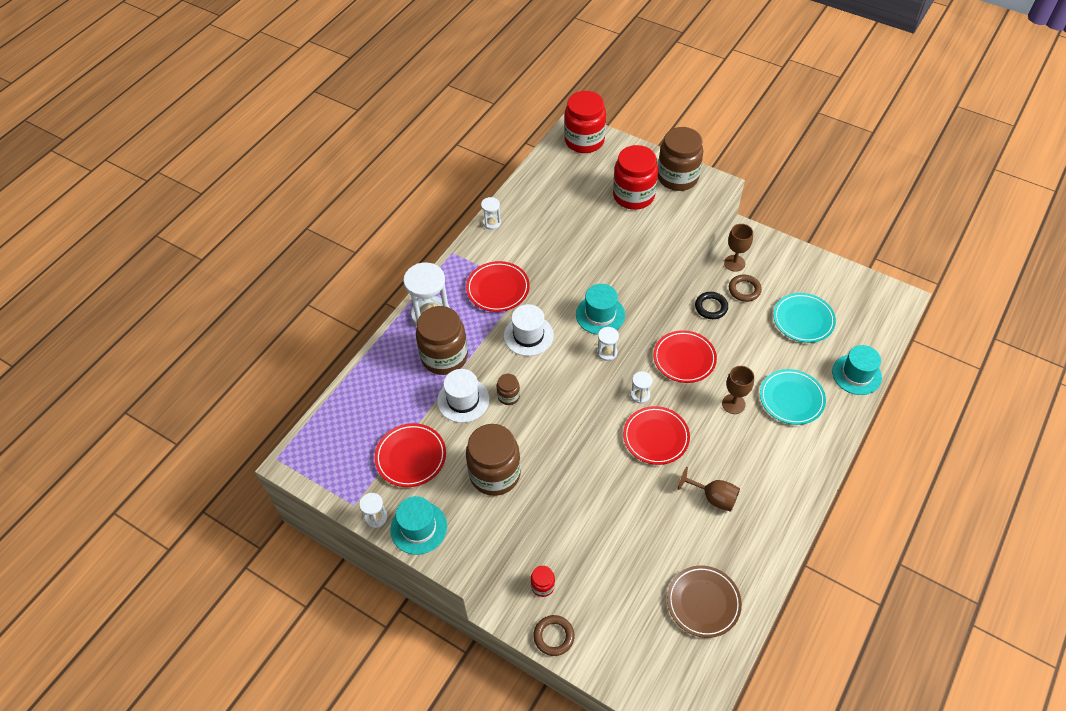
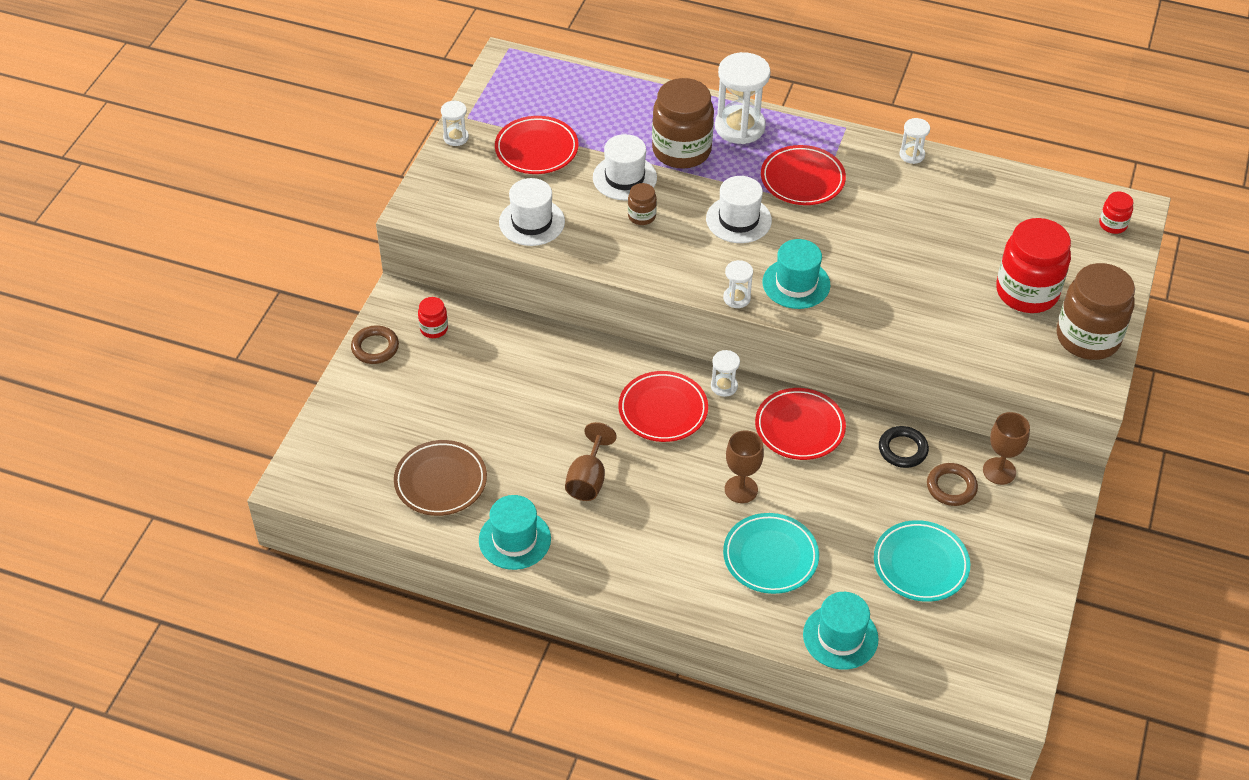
camera: 75 degrees right, 5 degrees down
(418, 528) = (450, 172): turquoise hat -> turquoise hat (514, 539)
(495, 474) = (532, 222): brown jar -> white hat
(584, 141) = (1112, 224): red jar -> red jar, size x0.46

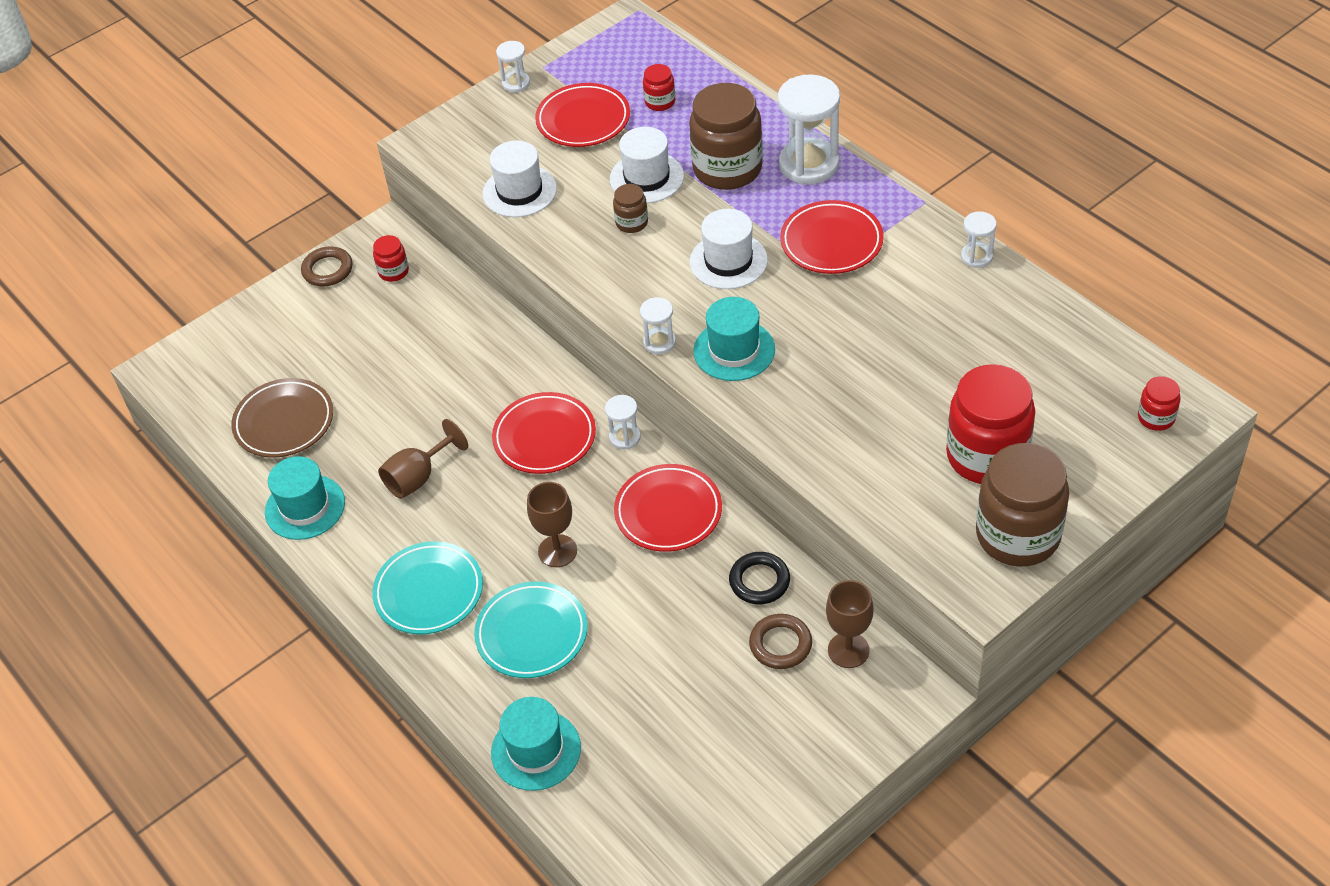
camera: 35 degrees right, 0 degrees up
(587, 116) = (660, 102): none -> red jar
(920, 564) = (680, 713): turquoise plate -> turquoise plate (429, 592)

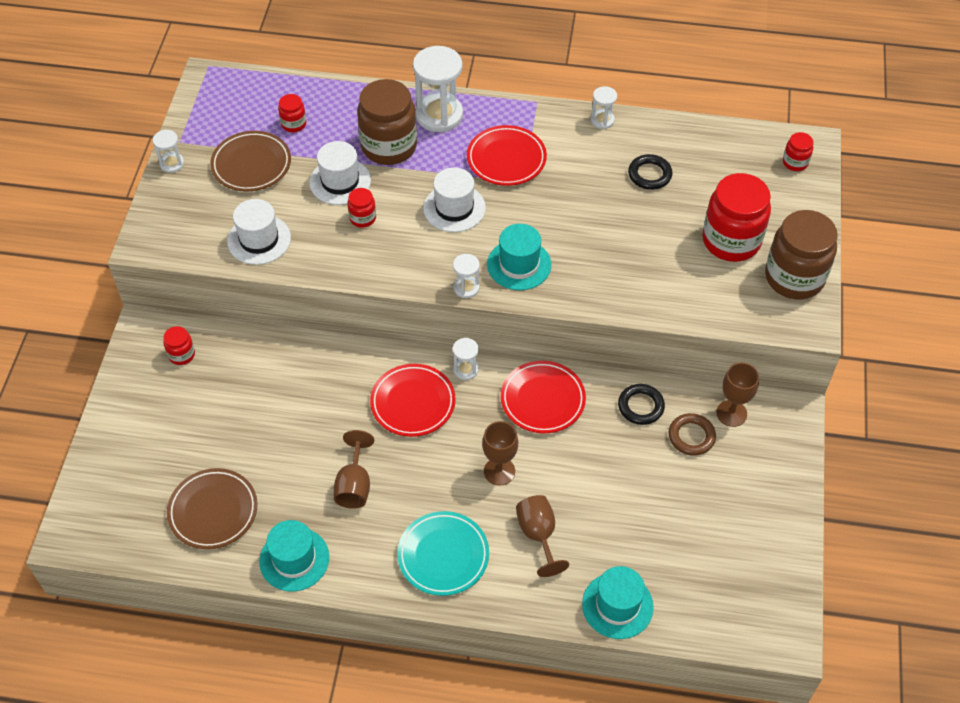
camera: 45 degrees left, 5 degrees up
(327, 270) = (128, 383): brown ring -> none
(532, 633) = (538, 535): turquoise plate -> brown goblet
(583, 120) = (251, 165): red plate -> brown plate
(632, 223) = (362, 218): brown jar -> red jar
(969, 339) = (649, 174): none -> black ring

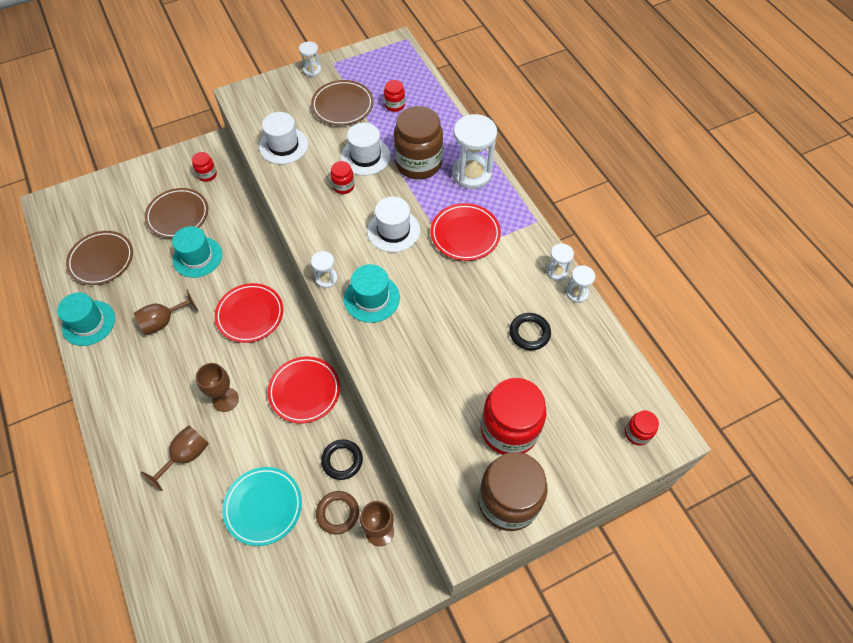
camera: 55 degrees right, 5 degrees up
(216, 409) = (178, 215): none -> brown plate
(443, 555) = (136, 406): turquoise plate -> turquoise plate (263, 507)
(465, 369) = (298, 329): white hourglass -> white hourglass (577, 293)
(617, 605) = (153, 545): turquoise hat -> turquoise hat (197, 257)

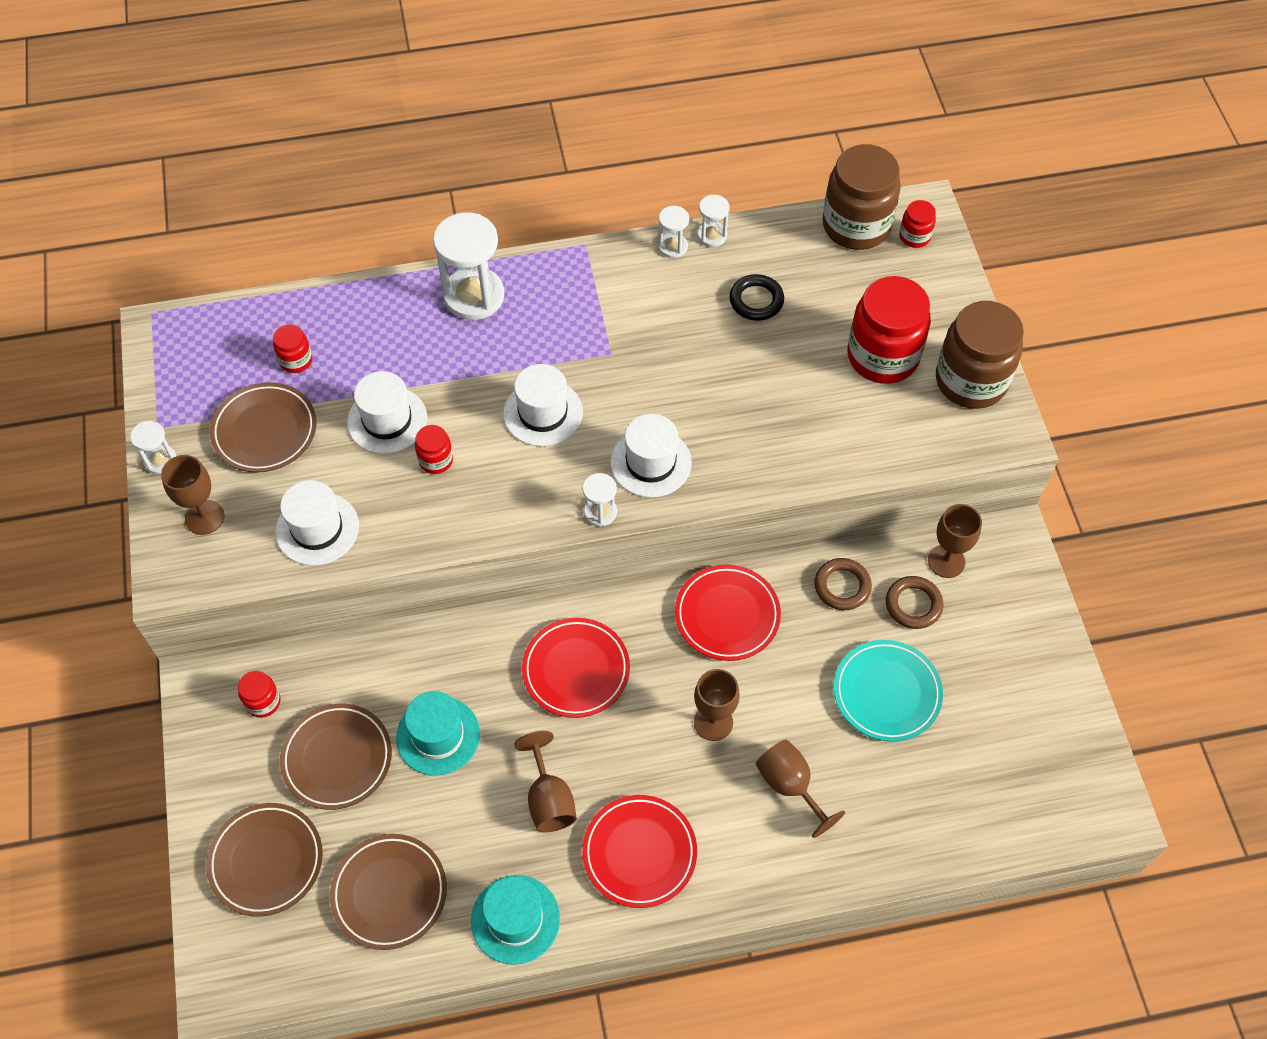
camera: 75 degrees left, 0 degrees up
(117, 202) = (266, 861): none -> brown plate
(280, 97) = (204, 517): none -> brown goblet
(342, 460) = (842, 586): black ring -> brown ring
(371, 298) = (651, 462): turquoise hat -> white hat
(418, 163) = (429, 355): brown jar -> brown jar (856, 226)
(465, 234) = (579, 330): red plate -> red plate (639, 853)

